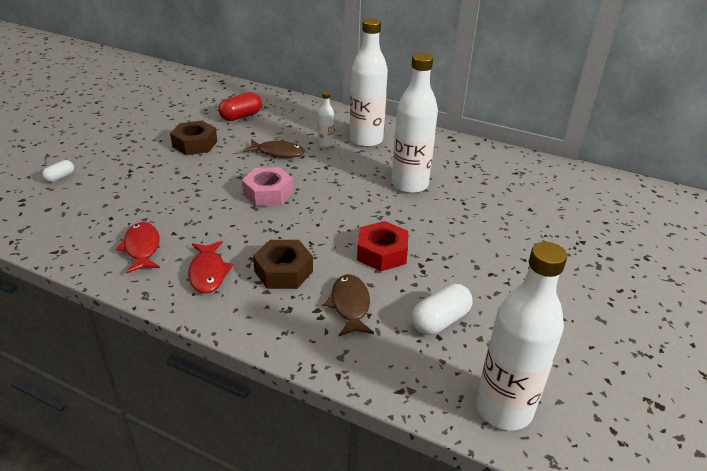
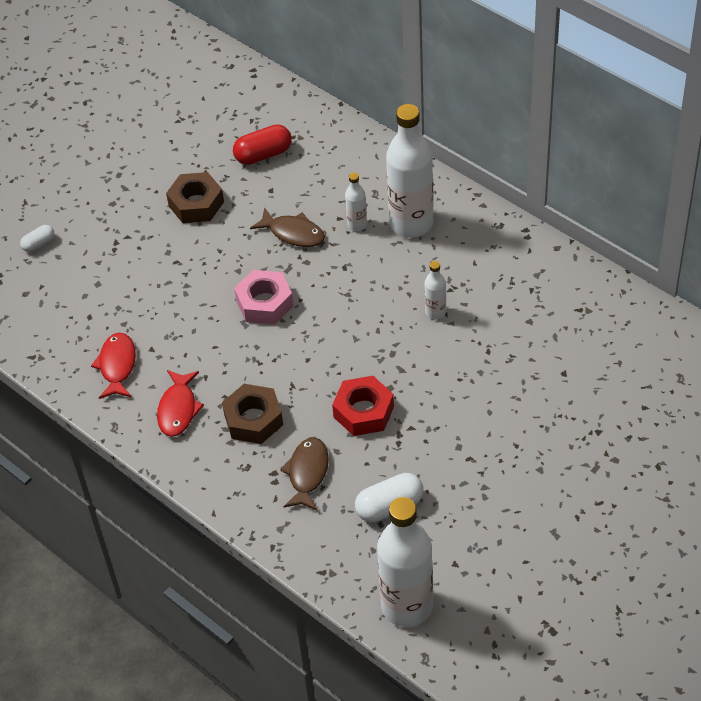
camera: 20 degrees right, 15 degrees up
(409, 185) = (435, 312): white bottle -> white bottle, size x0.45

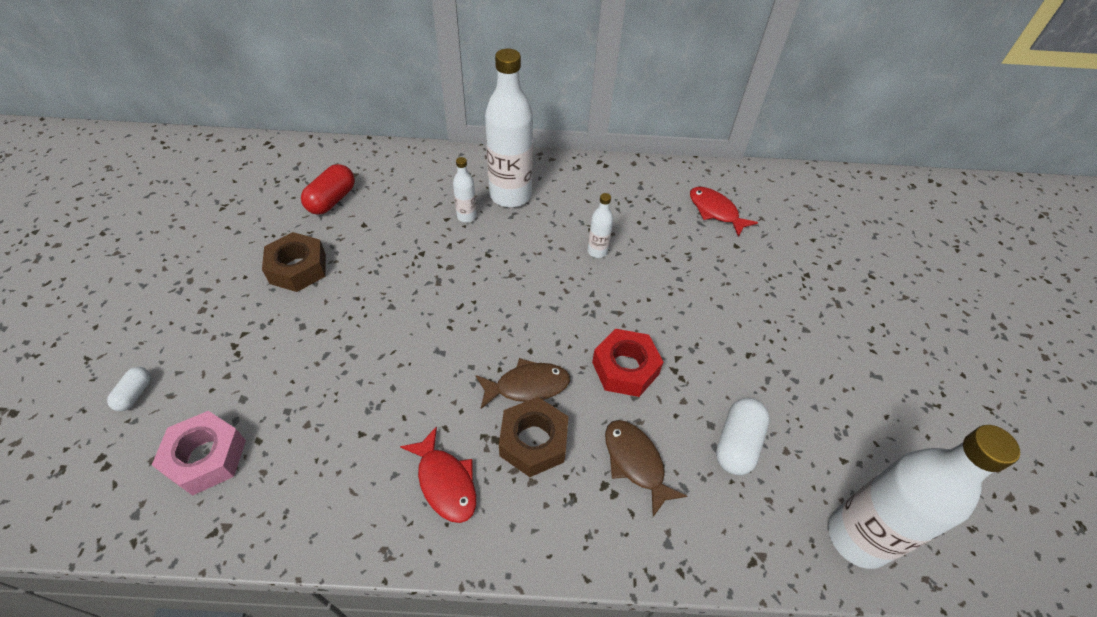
camera: 45 degrees left, 0 degrees up
(117, 366) = (335, 476): red fish -> red fish (715, 211)
(264, 303) = (443, 322): pink nut -> pink nut (206, 457)
(293, 233) = (416, 249): brown fish -> brown fish (527, 386)

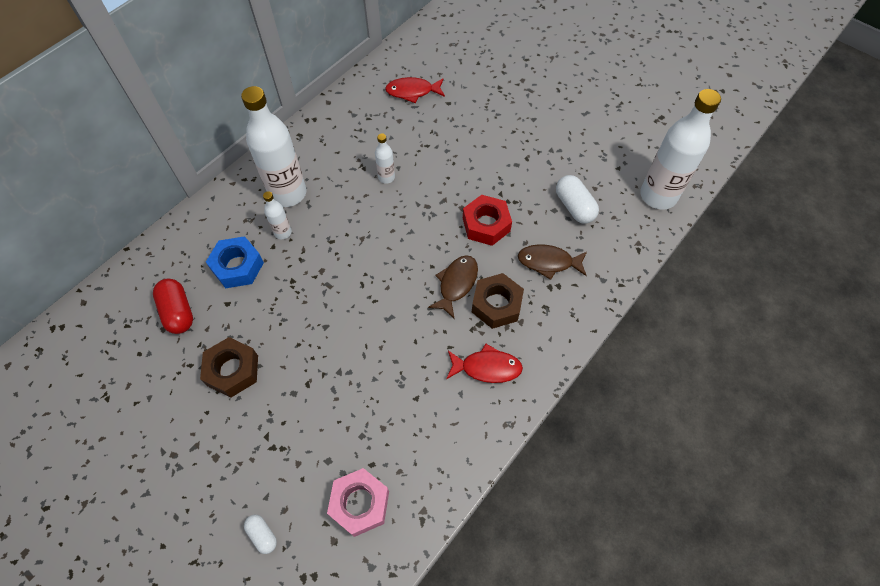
camera: 50 degrees left, 10 degrees up
(406, 209) = (237, 266): none -> blue nut

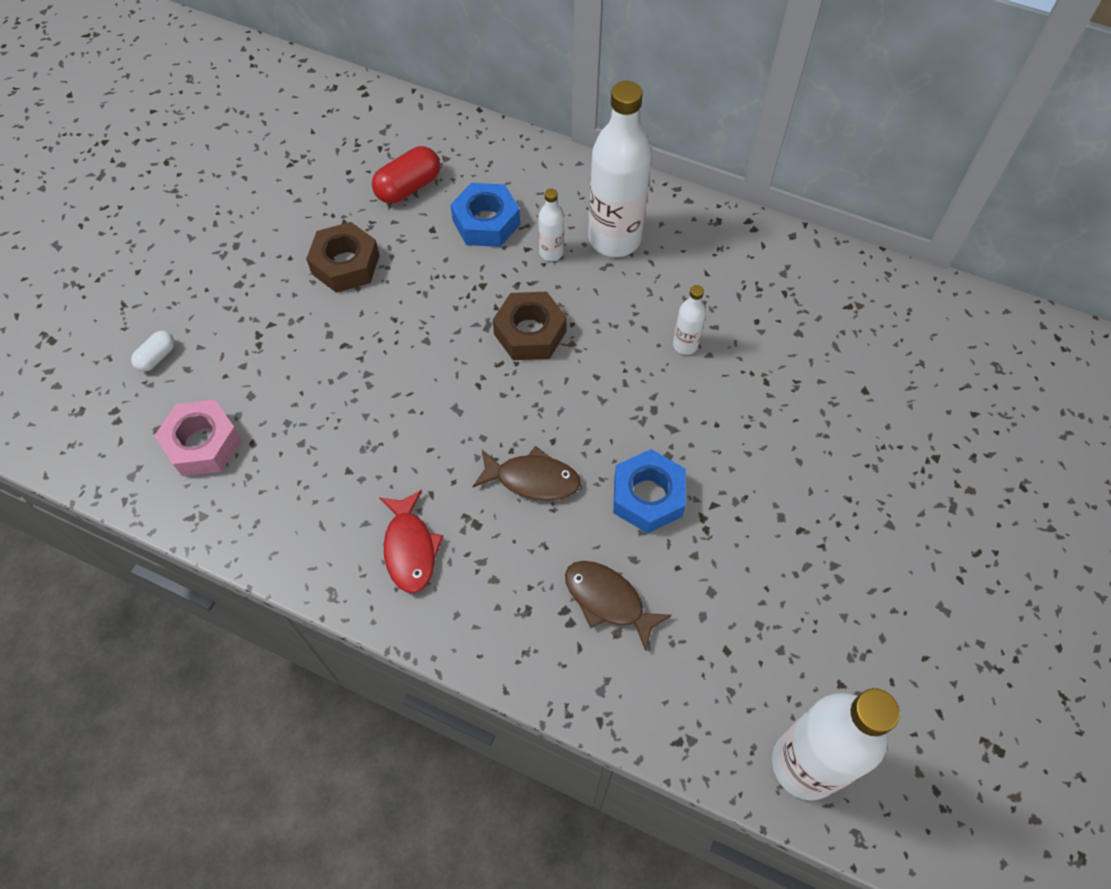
camera: 75 degrees right, 0 degrees up
(412, 92) = (864, 336): red fish -> none
(486, 224) = (648, 496): red nut -> blue nut
(496, 305) = (513, 540): brown nut -> brown nut (530, 333)
(548, 262) = (608, 600): brown fish -> brown fish turned 45 degrees counterclockwise
(574, 207) = (729, 622): white capsule -> none

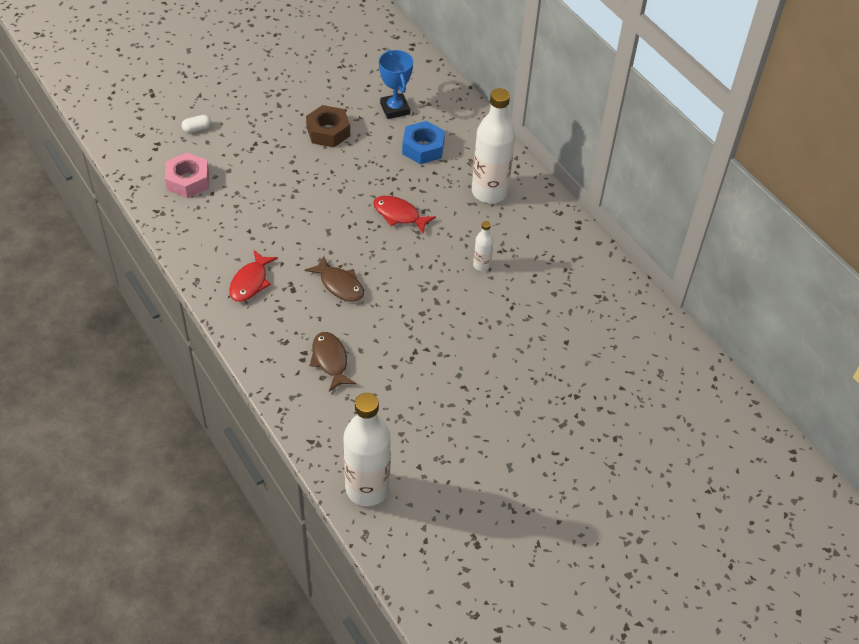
camera: 30 degrees right, 10 degrees down
(408, 187) = (395, 109): red capsule -> blue trophy
(530, 333) = (399, 215): brown nut -> red fish
(551, 252) = (446, 181): white bottle -> none
(648, 496) = (394, 326): blue nut -> none

